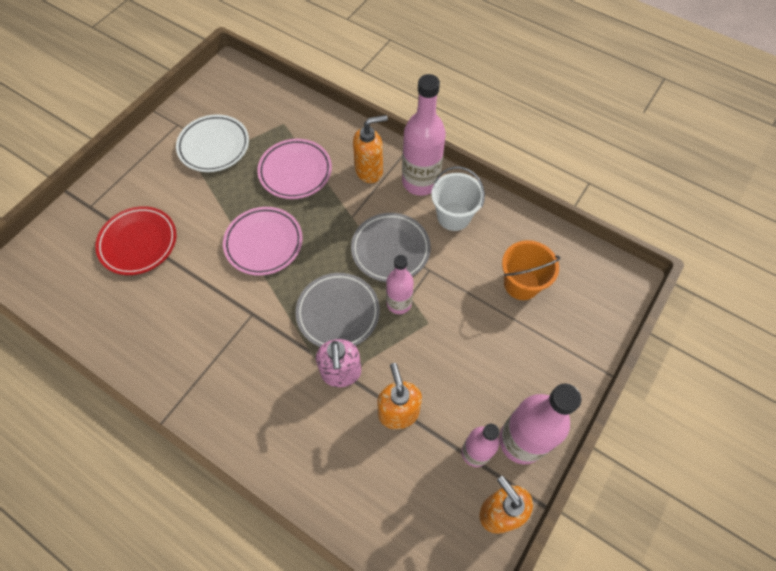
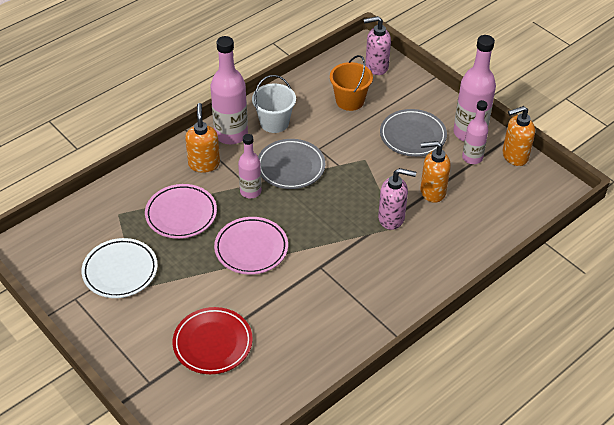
camera: 75 degrees left, 15 degrees down
(338, 313) = (338, 211): grey plate -> grey plate (412, 136)
(399, 303) = (342, 172): pink bottle -> pink bottle (250, 191)
(597, 299) = (376, 67): none -> pink soap dispenser

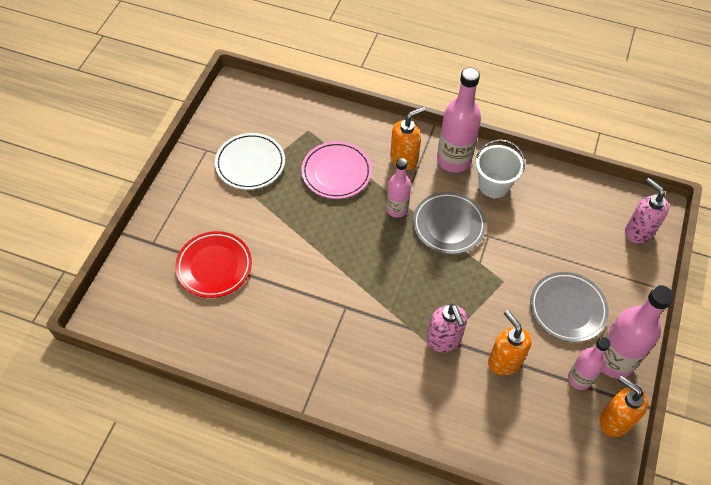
camera: 60 degrees right, 10 degrees up
(251, 248) = (332, 243): pink plate -> none
(350, 101) = (571, 231): orange bucket -> none

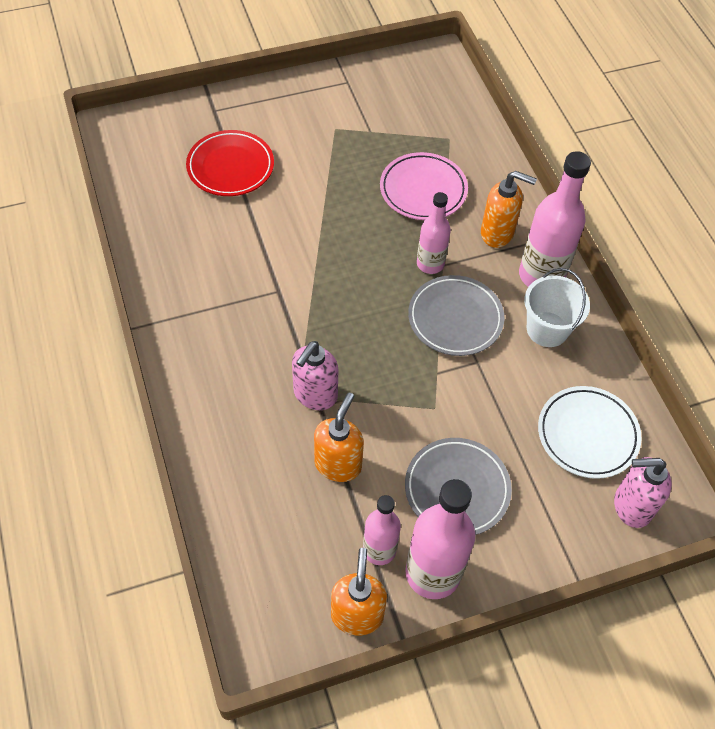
camera: 50 degrees right, 0 degrees up
(250, 164) = (365, 121): white plate -> white plate (587, 434)
(638, 231) = (631, 506): pink soap dispenser -> pink soap dispenser turned 105 degrees counterclockwise

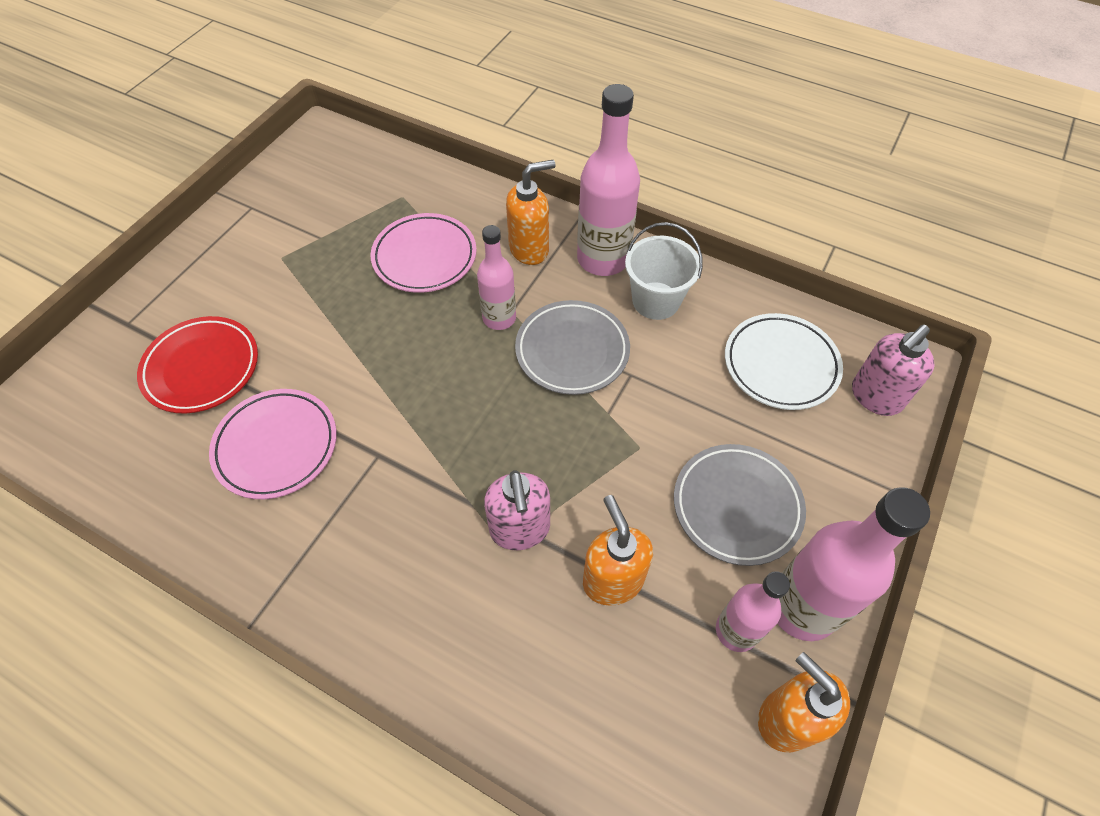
camera: 40 degrees left, 0 degrees up
(229, 243) = (276, 446): none -> pink plate

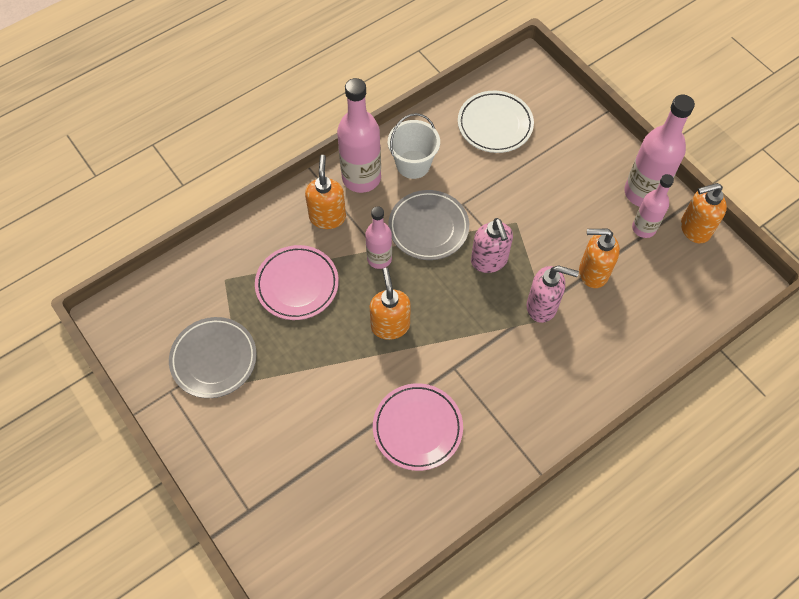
camera: 65 degrees left, 5 degrees up
(202, 368) = (323, 463): red plate -> none
(410, 364) = (390, 325): none -> orange soap dispenser
(737, 506) = (575, 193): grey plate -> grey plate (214, 359)
(875, 397) = (538, 92): pink soap dispenser -> pink soap dispenser (489, 261)

